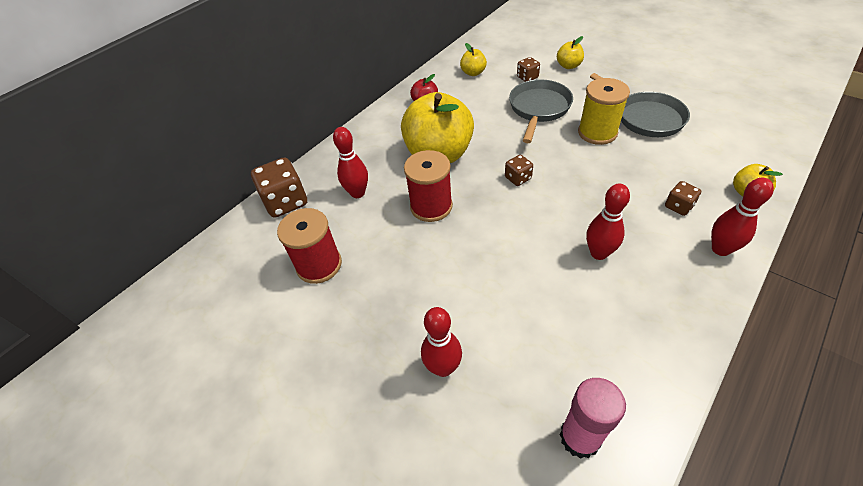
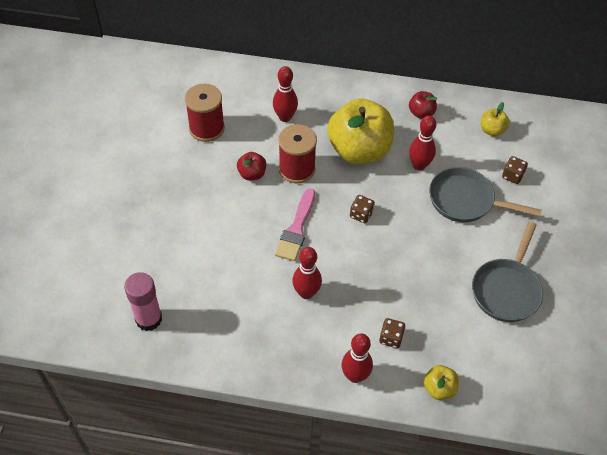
camera: 55 degrees right, 5 degrees up
(286, 202) = (252, 79): brown dice -> none
(413, 245) = (252, 174): none -> red apple
(443, 367) = (162, 231): red bowling pin -> red bowling pin (419, 165)
(509, 233) = (296, 229): none -> pink brush
(538, 109) = (466, 200): grey pan -> grey pan turned 150 degrees counterclockwise
(568, 66) = (556, 204): yellow apple -> none
(597, 132) = (458, 256): yellow spool -> none

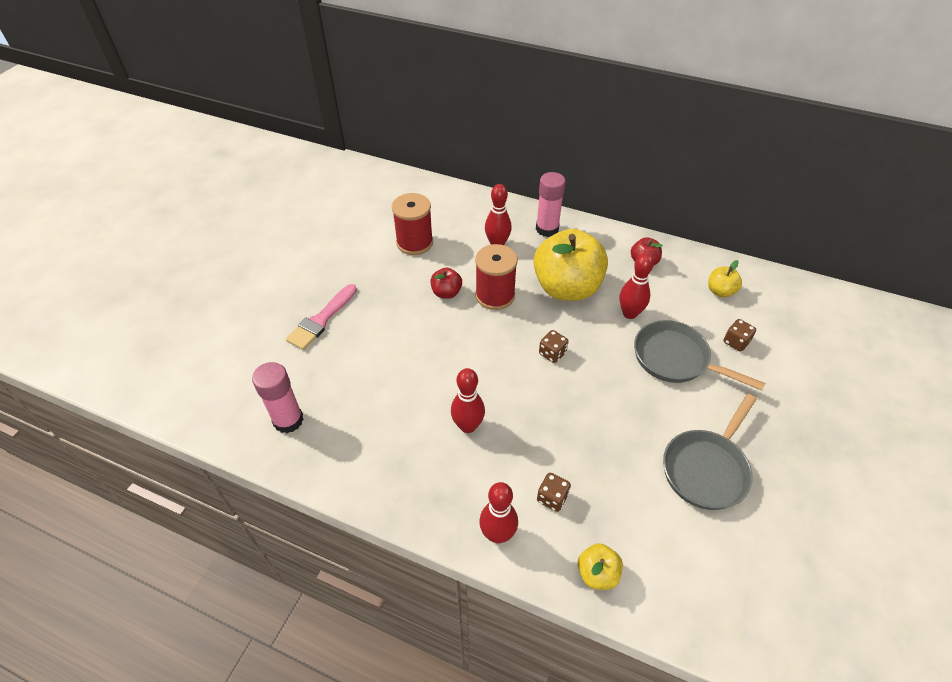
camera: 15 degrees right, 5 degrees down
(296, 229) = (476, 356): pink brush -> pink brush (321, 320)
(327, 93) = (547, 229): none -> pink glue stick

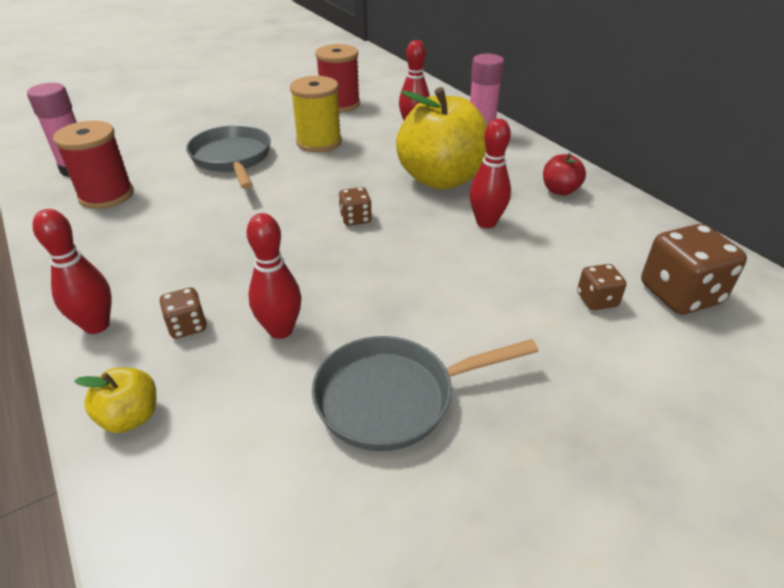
camera: 35 degrees right, 10 degrees down
(321, 320) = (195, 123): pink brush -> none
(446, 293) = (319, 142): red apple -> yellow spool
(468, 426) = (198, 234): red bowling pin -> red bowling pin (280, 330)
(495, 295) = (360, 159): red spool -> red spool (106, 195)
(676, 359) = (491, 281): grey pan -> grey pan (232, 159)
(720, 291) = (633, 248): yellow apple -> none
(767, 314) = (680, 294): none -> brown dice

